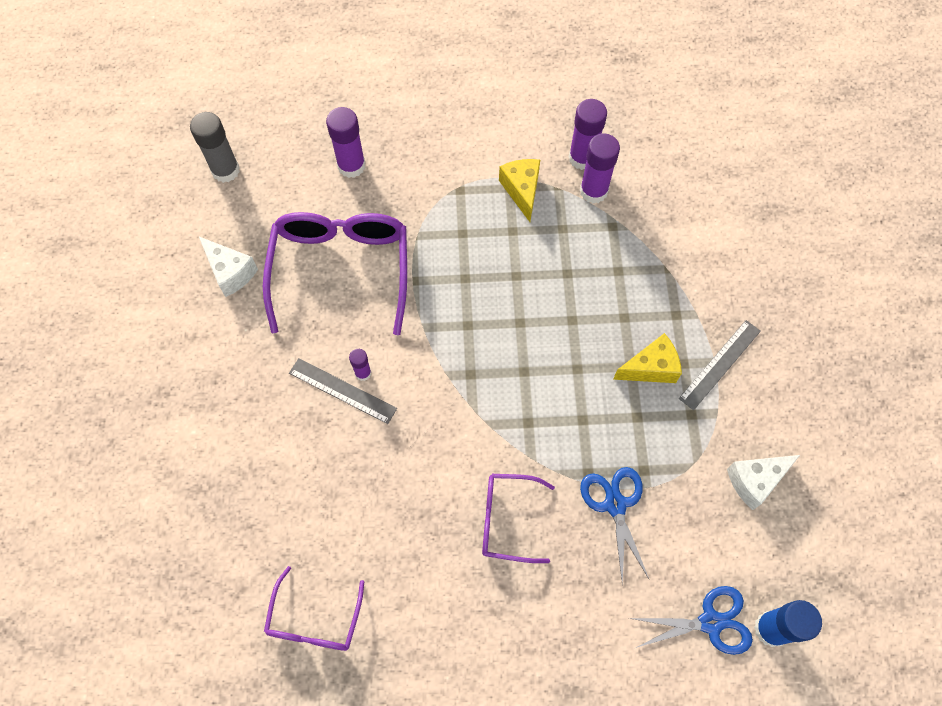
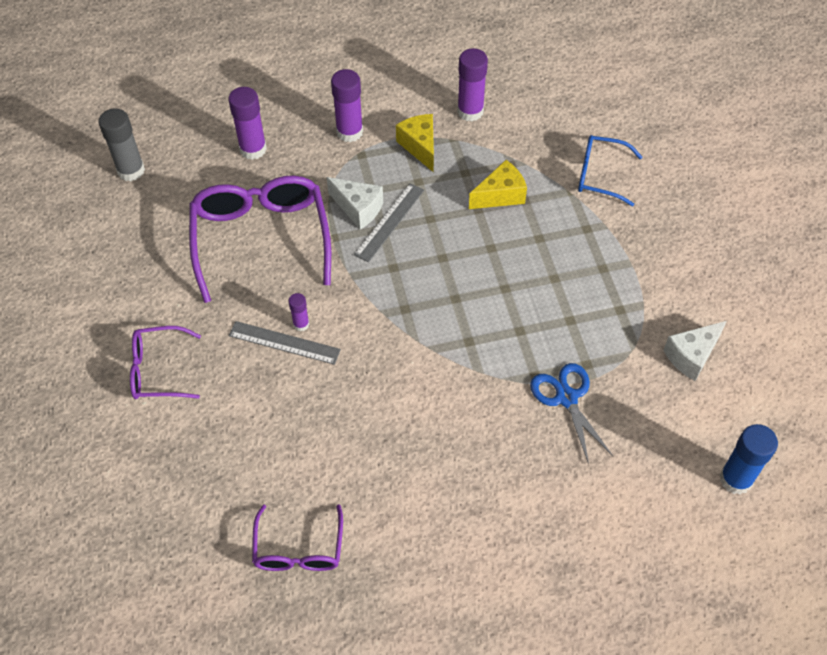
camera: 10 degrees left, 10 degrees down
(230, 272) = (153, 257): white cheese -> white cheese (358, 209)
(507, 520) = (468, 428): purple glasses -> purple glasses (159, 370)
(593, 191) = (487, 137): purple glue stick -> purple glue stick (349, 132)
(650, 368) = (573, 276): yellow cheese -> yellow cheese (500, 195)
(703, 255) = (600, 175): none -> blue glasses
(710, 622) = (679, 483): blue scissors -> none
(719, 364) = (636, 263): grey ruler -> grey ruler (389, 222)

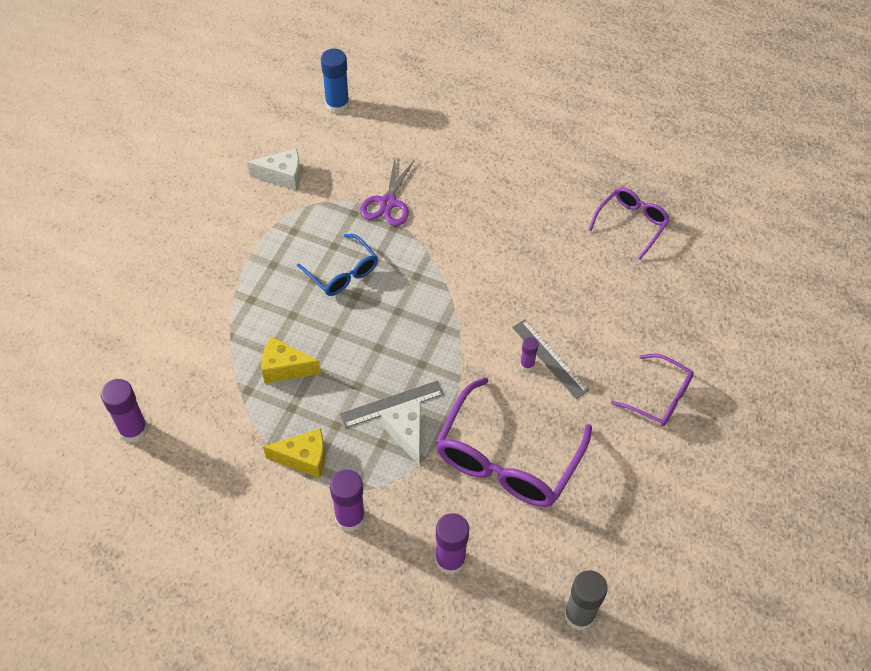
camera: 145 degrees left, 0 degrees up
(420, 146) = (304, 458): yellow cheese -> yellow cheese turned 105 degrees counterclockwise
(470, 111) = (228, 464): purple glue stick -> purple glue stick (133, 430)
(566, 398) = (388, 203): blue scissors -> purple scissors
(600, 175) = (192, 333): blue glasses -> blue glasses (342, 273)

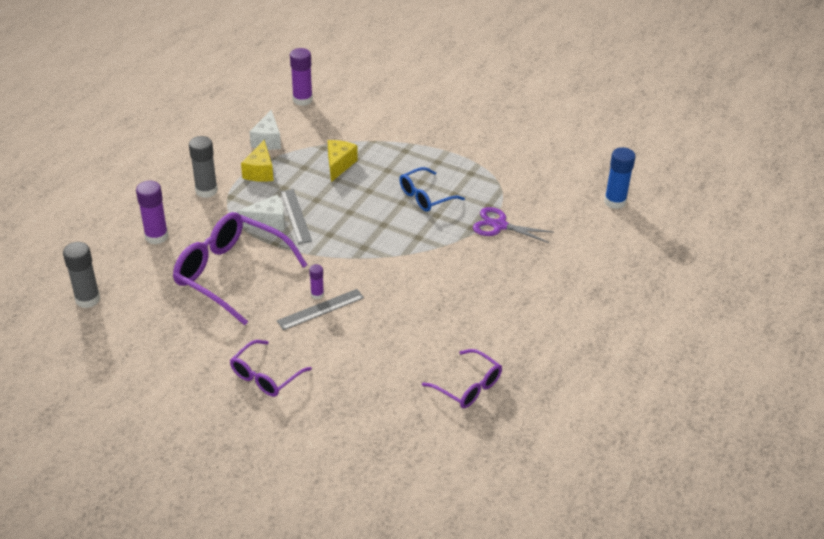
camera: 95 degrees right, 15 degrees down
(282, 176) = (529, 169): white cheese -> white cheese (267, 140)
(350, 517) = (206, 191): purple glue stick -> grey glue stick

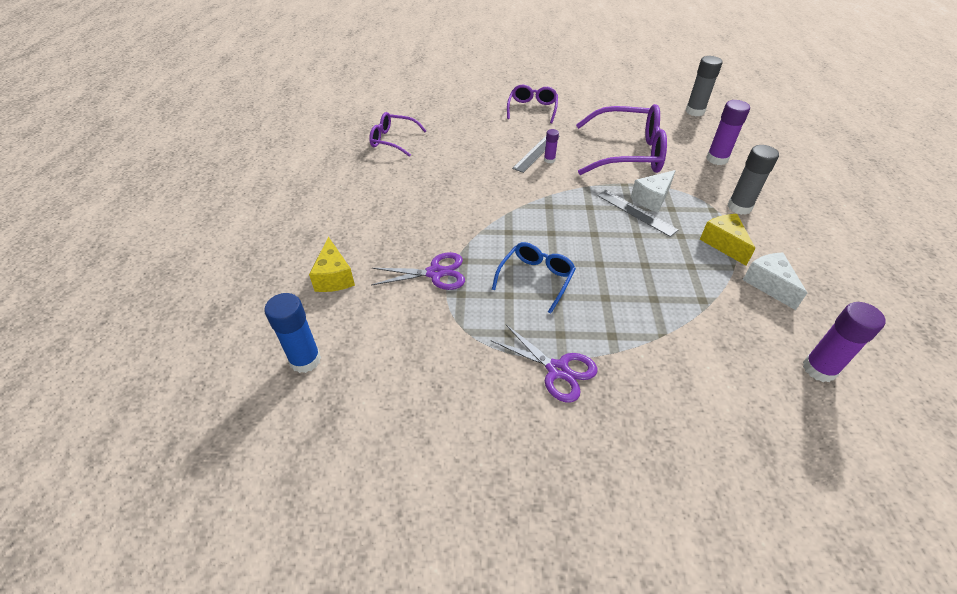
camera: 155 degrees right, 5 degrees up
(339, 165) = (661, 283): yellow cheese -> yellow cheese (334, 277)
(455, 146) = (557, 370): none -> purple scissors

